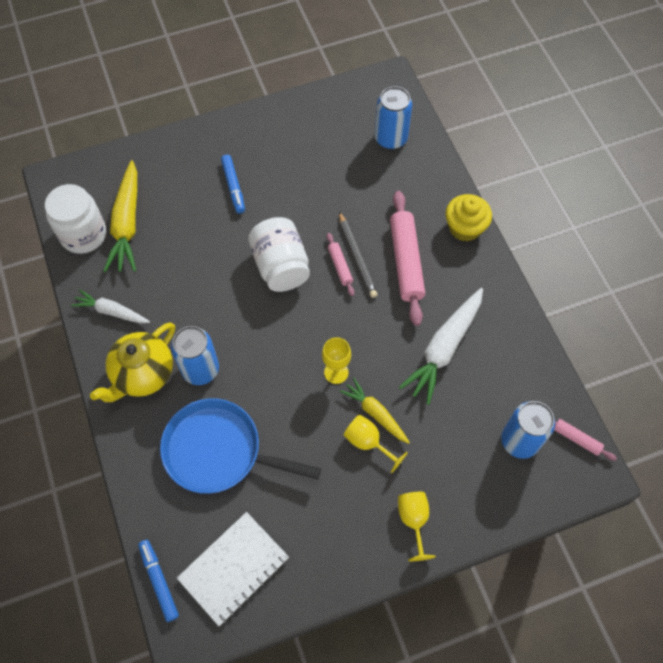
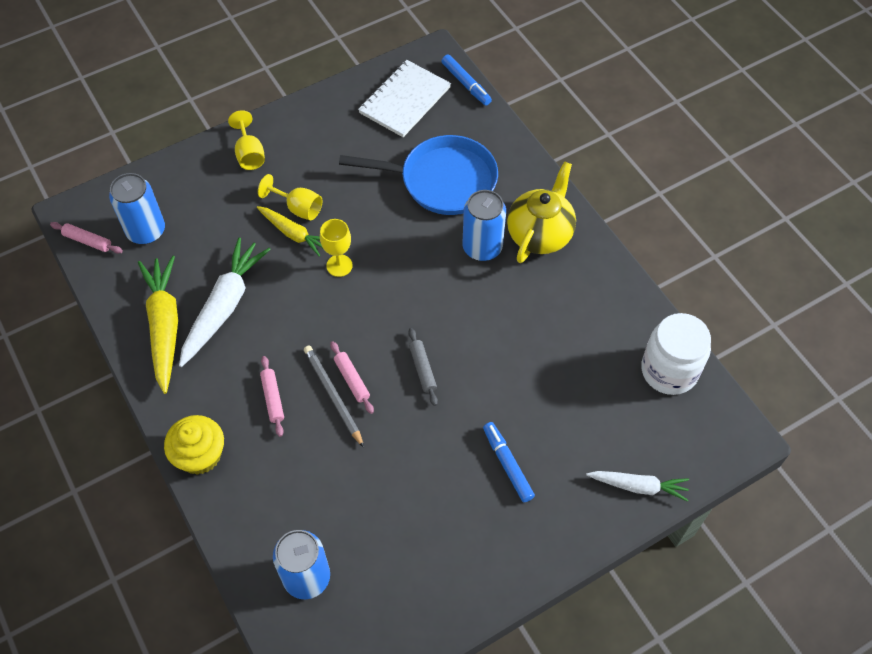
camera: 170 degrees right, 5 degrees down
(111, 311) = (598, 289): white carrot -> white carrot (638, 486)
(127, 224) = (622, 392): yellow carrot -> yellow carrot (164, 326)
(281, 266) = (422, 369): white jar -> grey rolling pin
(406, 262) = (273, 398): pink rolling pin -> pink rolling pin, size x0.49

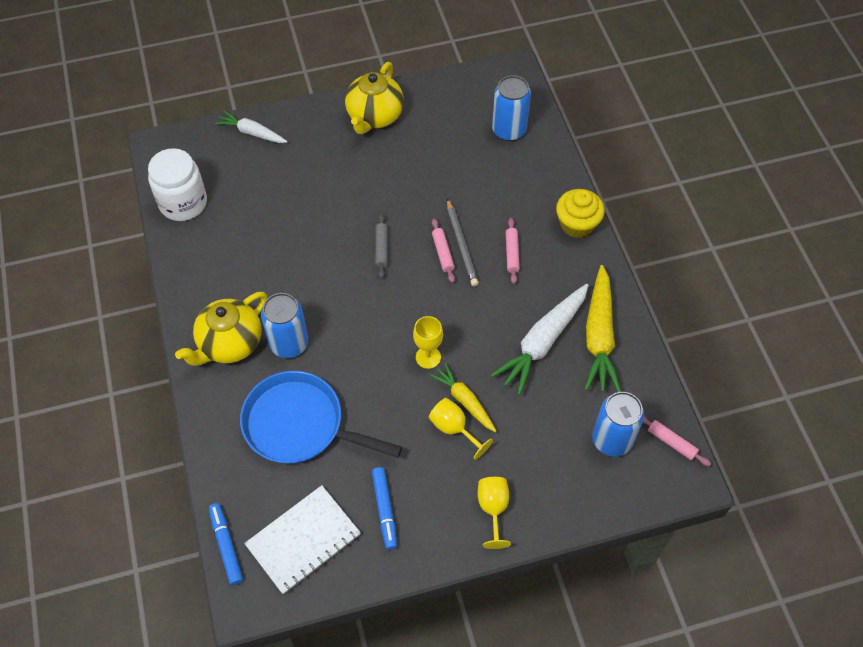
camera: 165 degrees left, 0 degrees up
(492, 553) = (374, 117): none -> yellow teapot
(507, 464) = (341, 167): blue marker -> blue marker (384, 510)

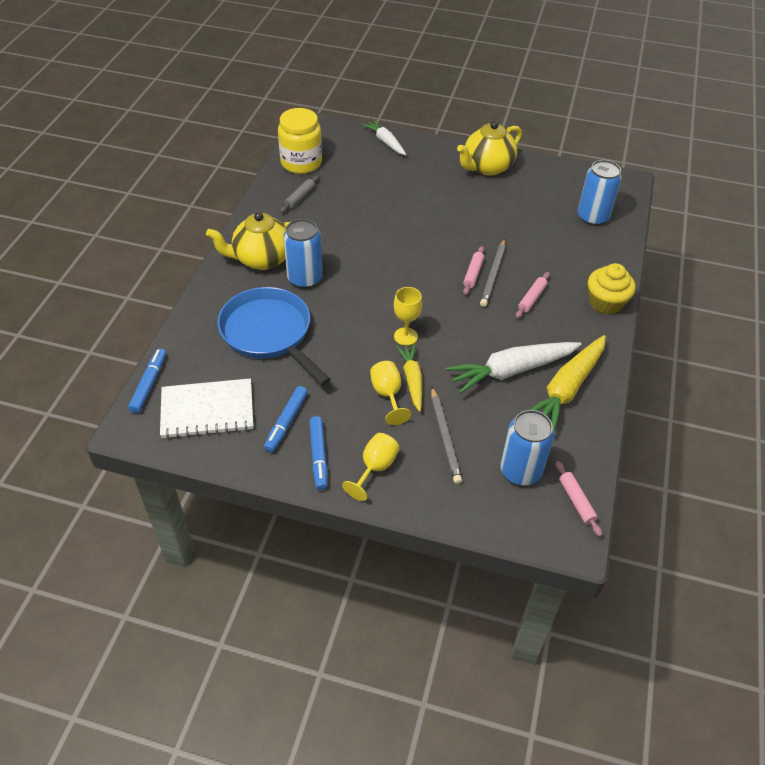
camera: 30 degrees right, 10 degrees down
(183, 203) = (301, 163): white jar -> yellow jar
(381, 248) = (426, 250): grey rolling pin -> grey rolling pin (300, 197)
(437, 526) = (318, 456): none -> blue marker
(530, 443) = (445, 437): none -> grey pencil

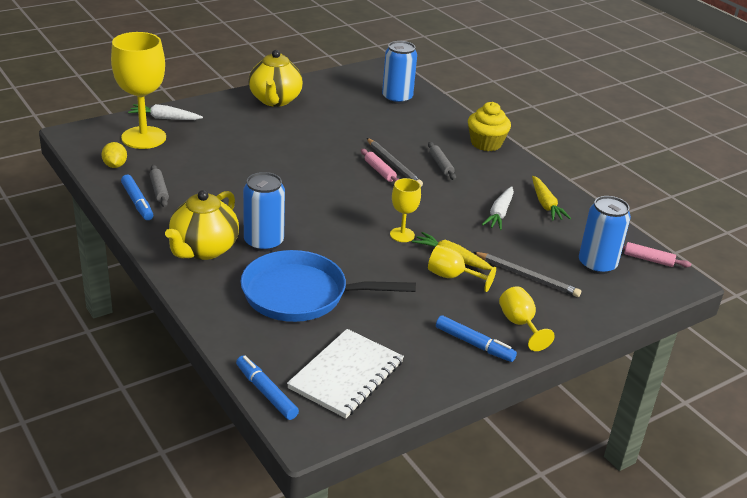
camera: 50 degrees left, 15 degrees down
(286, 422) = (417, 341): blue marker -> blue marker (137, 202)
(301, 163) = (115, 165): yellow jar -> yellow lemon
(349, 150) = (143, 138): none -> yellow goblet
(511, 371) = (499, 214): white carrot -> white carrot, size x0.60
(532, 298) = (441, 165): pink rolling pin -> grey rolling pin
(566, 390) = (546, 204): yellow carrot -> yellow carrot, size x0.60

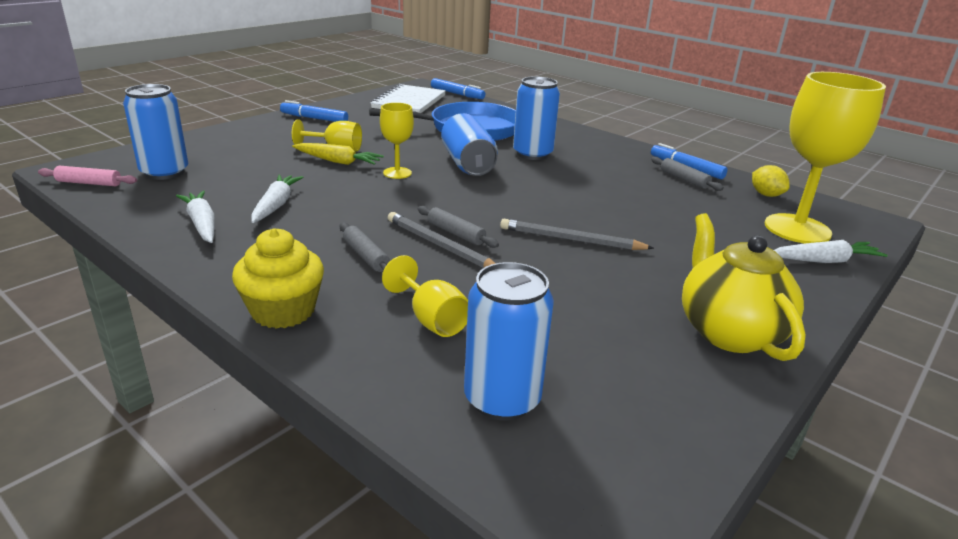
camera: 165 degrees right, 5 degrees down
(203, 250) = (578, 144): yellow teapot -> none
(334, 237) = (468, 164): none -> blue can
(380, 171) = (456, 233): pink rolling pin -> grey rolling pin
(520, 324) = (271, 130): yellow goblet -> yellow goblet (431, 319)
(527, 276) = (255, 157): grey pencil -> grey pencil (571, 240)
(546, 204) = (202, 224): yellow carrot -> white carrot

